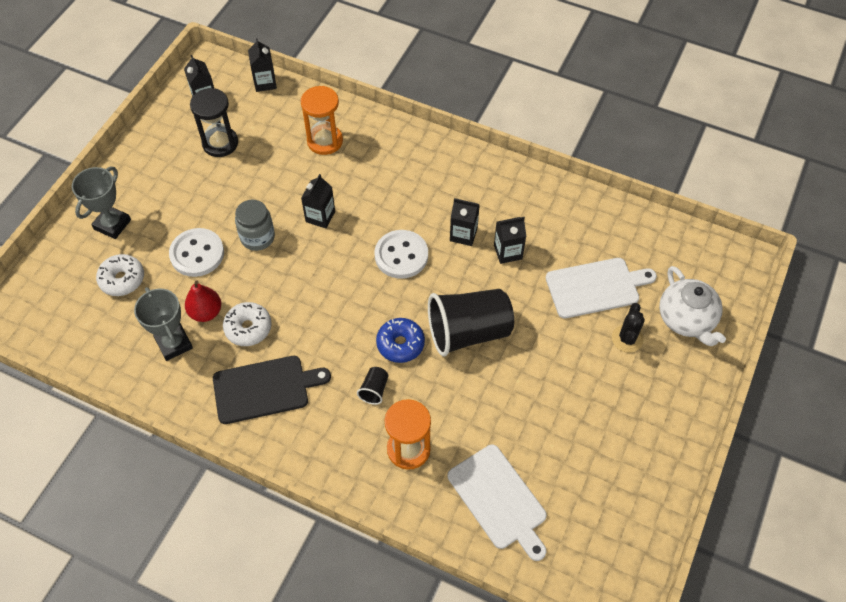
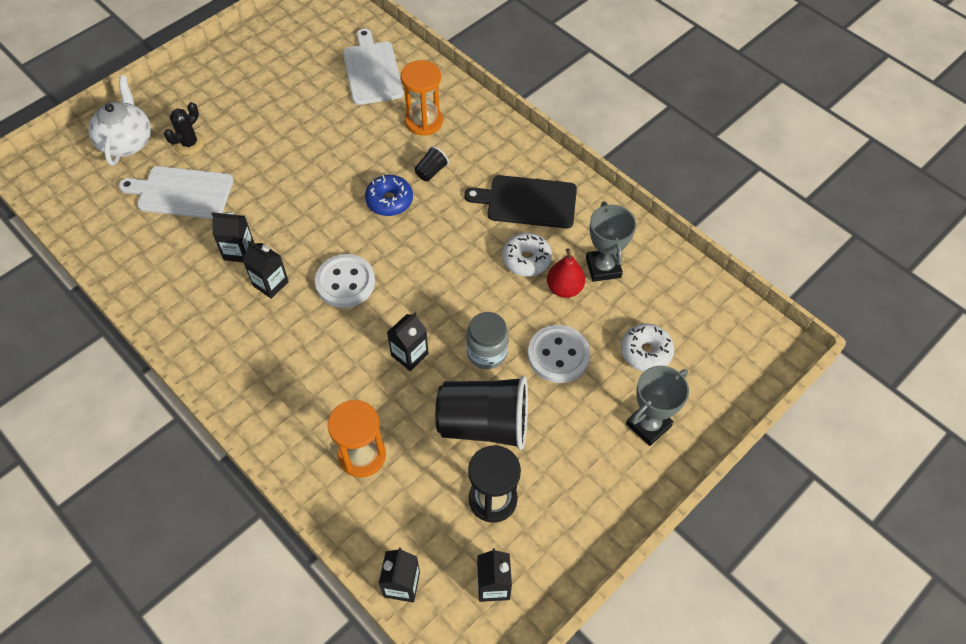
camera: 160 degrees left, 0 degrees up
(468, 332) = (323, 191): black cup -> black cup (484, 424)

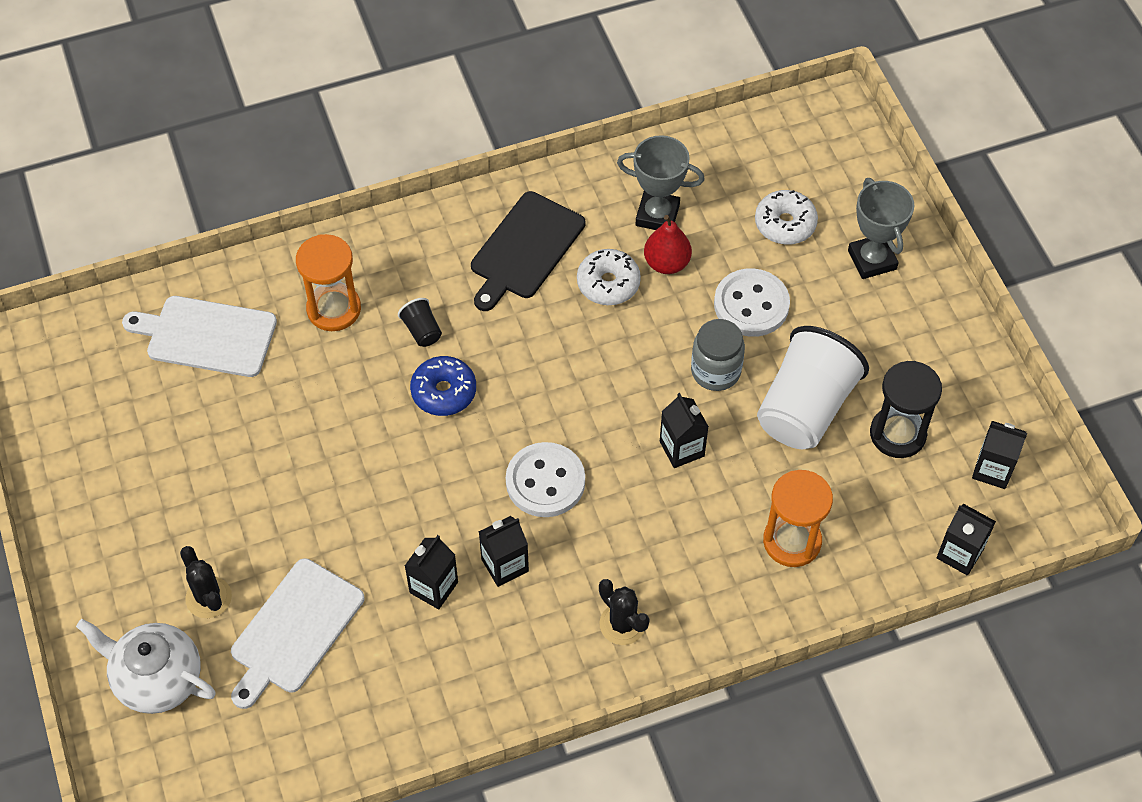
camera: 65 degrees left, 0 degrees up
(250, 369) = (622, 624): none -> black cactus
(484, 424) = (805, 408): black cup -> white cup

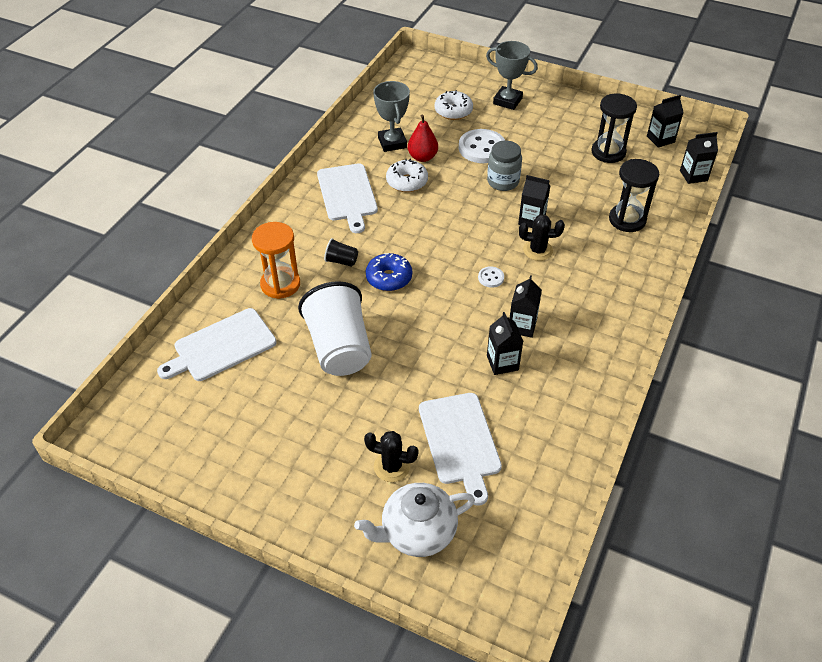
camera: 45 degrees left, 10 degrees down
(525, 249) = (347, 194): black cutting board -> white cutting board
(545, 481) = (491, 278): white button -> white button, size x0.48
(622, 624) = (608, 306): black cactus -> black cactus (538, 250)
(657, 215) = (392, 143): grey trophy -> grey trophy turned 75 degrees counterclockwise
(792, 541) = (627, 220): orange hourglass -> black hourglass
(805, 408) = (559, 169): white cup -> white cup (339, 348)

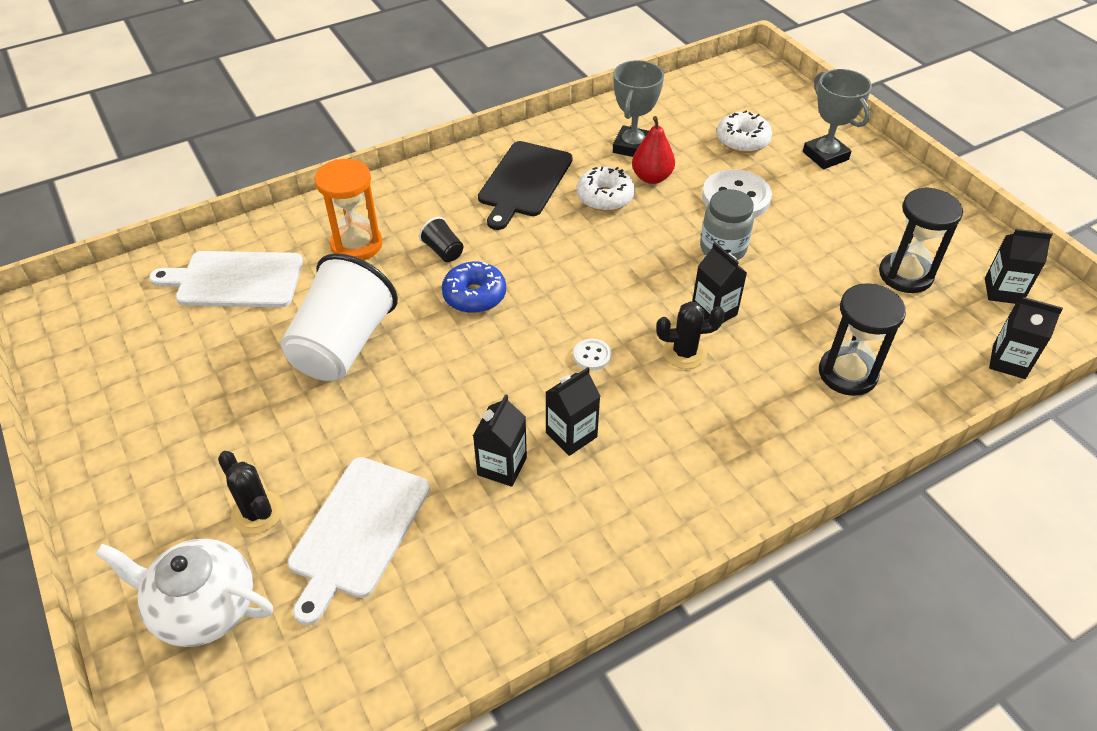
camera: 35 degrees right, 0 degrees up
(347, 194) = (524, 182): white cutting board -> black cutting board
(538, 250) = (684, 352): black cactus -> black cactus turned 45 degrees counterclockwise

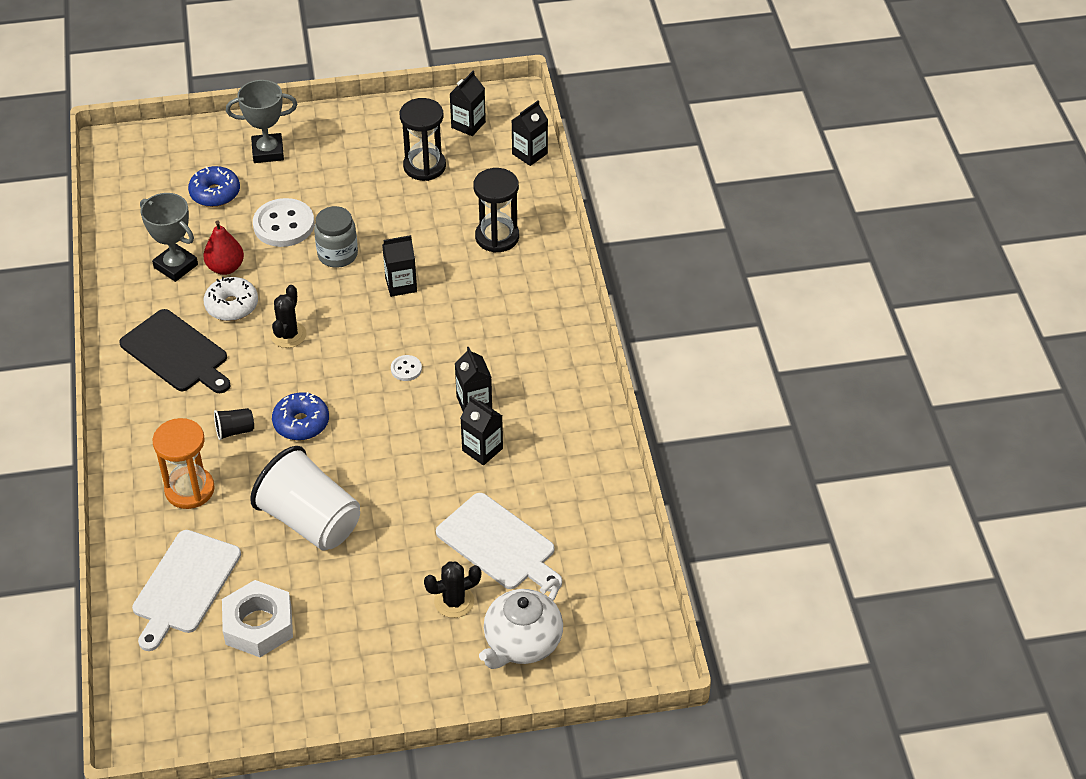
camera: 70 degrees left, 0 degrees up
(194, 349) = (258, 625): none -> white nut
(684, 352) = (431, 315): black cactus -> black cactus (288, 335)
(742, 140) = (215, 193): white donut -> blue donut

